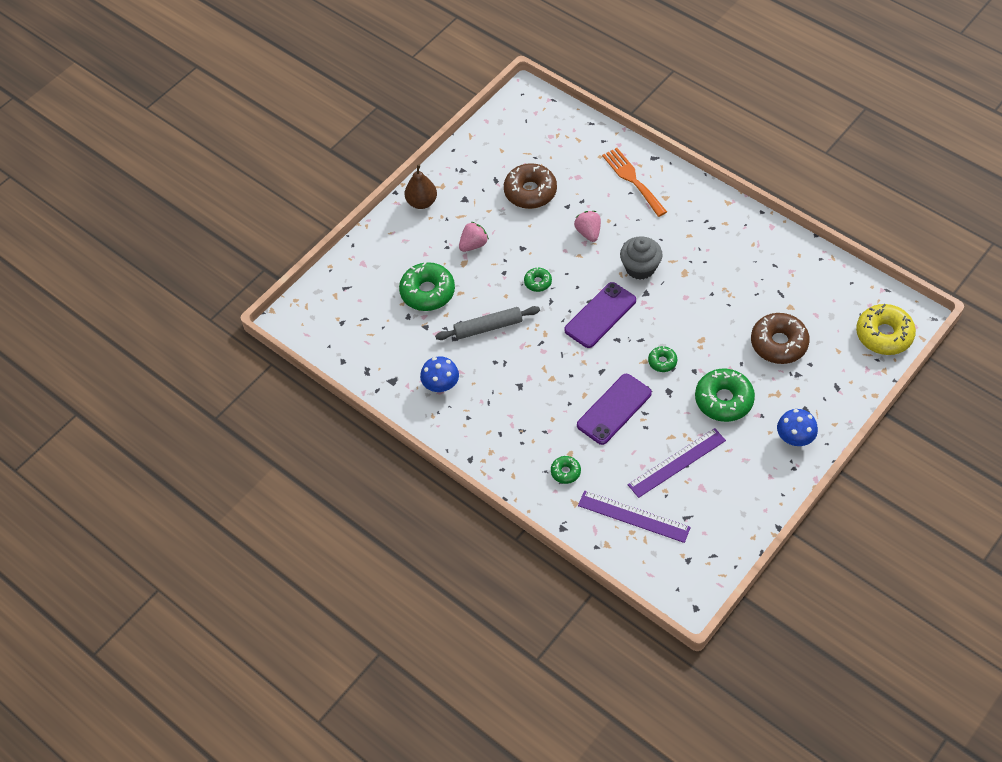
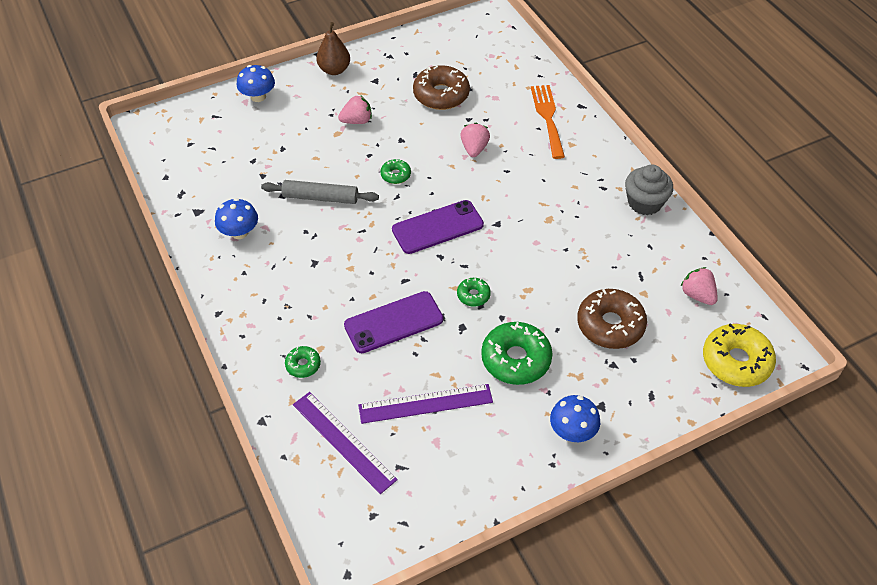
camera: 20 degrees right, 5 degrees down
(371, 254) = (258, 96): none -> blue mushroom
(427, 292) = (286, 146): green donut -> none
(640, 267) = (506, 198): grey cupcake -> grey cupcake (644, 203)
(830, 292) = (697, 295): none -> pink strawberry

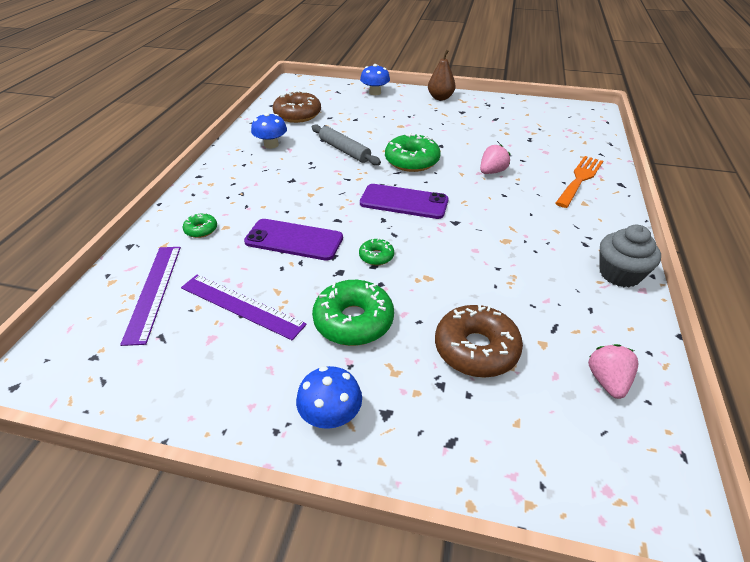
camera: 40 degrees right, 10 degrees down
(357, 121) = (422, 125): pink strawberry -> none
(395, 175) = (412, 161): green donut -> green donut, size x1.99
(441, 95) = (502, 135): brown donut -> brown donut (297, 115)
(736, 361) = (597, 480): yellow donut -> none

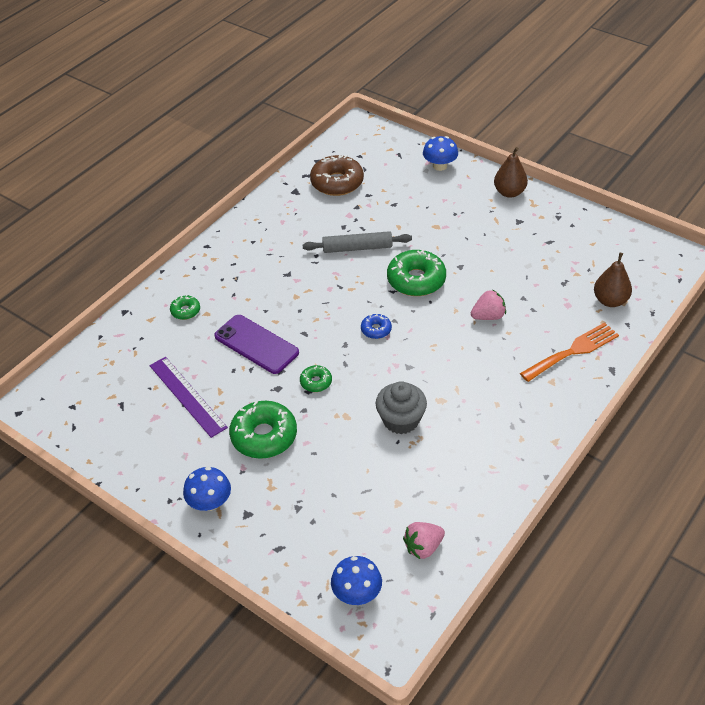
camera: 25 degrees right, 5 degrees up
(154, 291) = (129, 363): purple ruler -> none
(271, 145) = (290, 221): blue mushroom -> blue mushroom (357, 593)
(344, 150) = (357, 248): grey rolling pin -> grey rolling pin turned 75 degrees counterclockwise
(404, 202) = (376, 330): purple phone -> blue donut
(476, 349) = (342, 489): brown donut -> none
(574, 143) = (610, 301): none -> brown pear
(607, 381) = (423, 547): pink strawberry -> pink strawberry turned 150 degrees counterclockwise
(619, 274) = (516, 465): grey cupcake -> grey cupcake (401, 420)

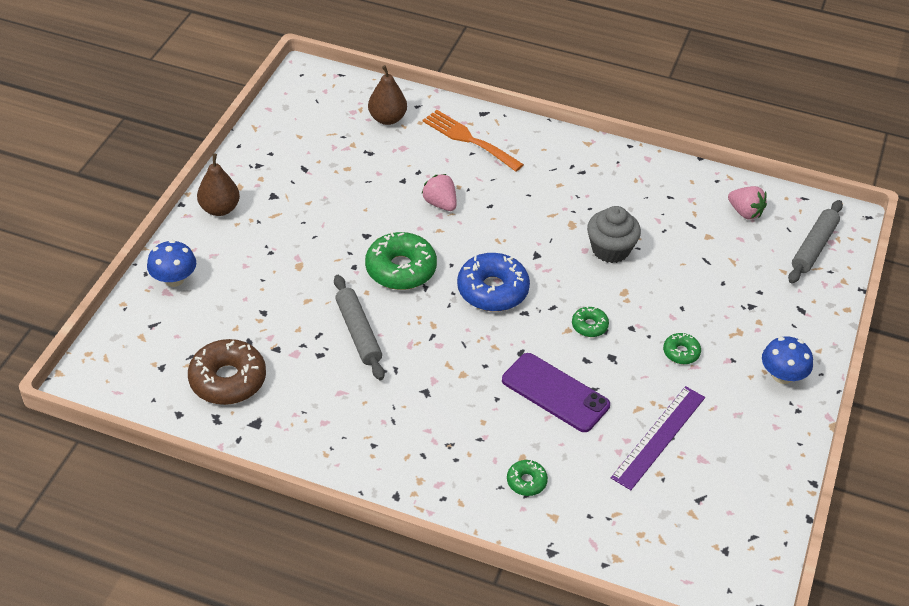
camera: 110 degrees left, 0 degrees up
(256, 344) = (555, 393): purple phone -> purple phone turned 75 degrees counterclockwise
(264, 436) = (681, 352): green donut -> green donut, size x0.50
(357, 593) = (813, 247): blue mushroom -> grey rolling pin
(376, 330) = (492, 290): blue donut -> blue donut, size x1.99

